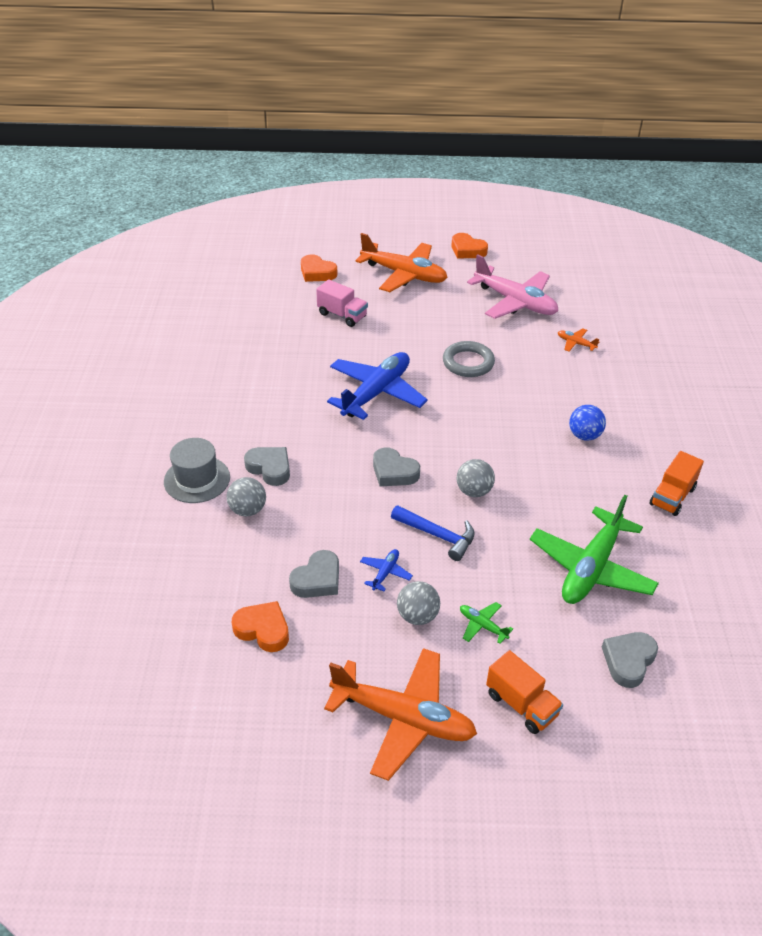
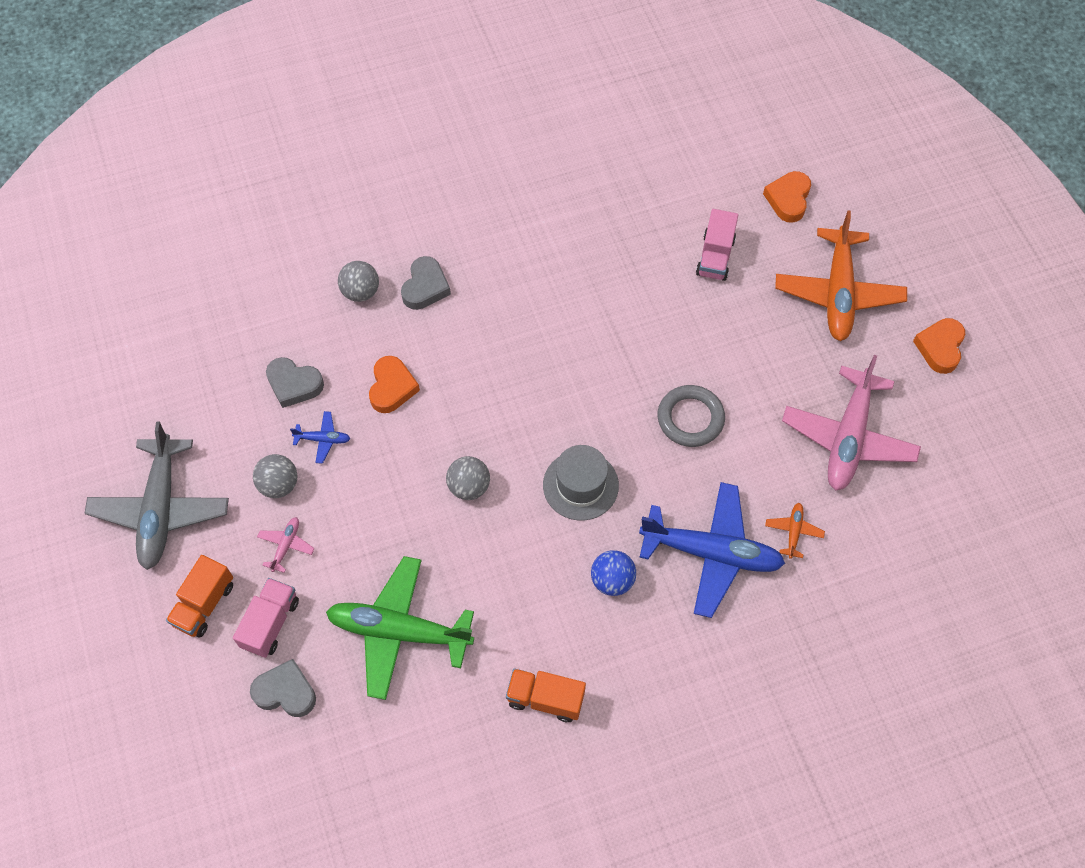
camera: 70 degrees right, 20 degrees up
(197, 479) = (384, 232): grey hat -> grey hat (580, 485)
(263, 629) = (221, 363): orange heart -> orange heart (392, 387)
(376, 393) = (588, 341): blue plane -> blue plane (711, 553)
(394, 472) = (466, 401): grey heart -> none
(403, 718) = (161, 509): orange plane -> grey plane
(438, 535) = (390, 471): blue hammer -> none
(482, 625) = (286, 546): green plane -> pink plane
(557, 656) = (270, 623): none -> pink truck

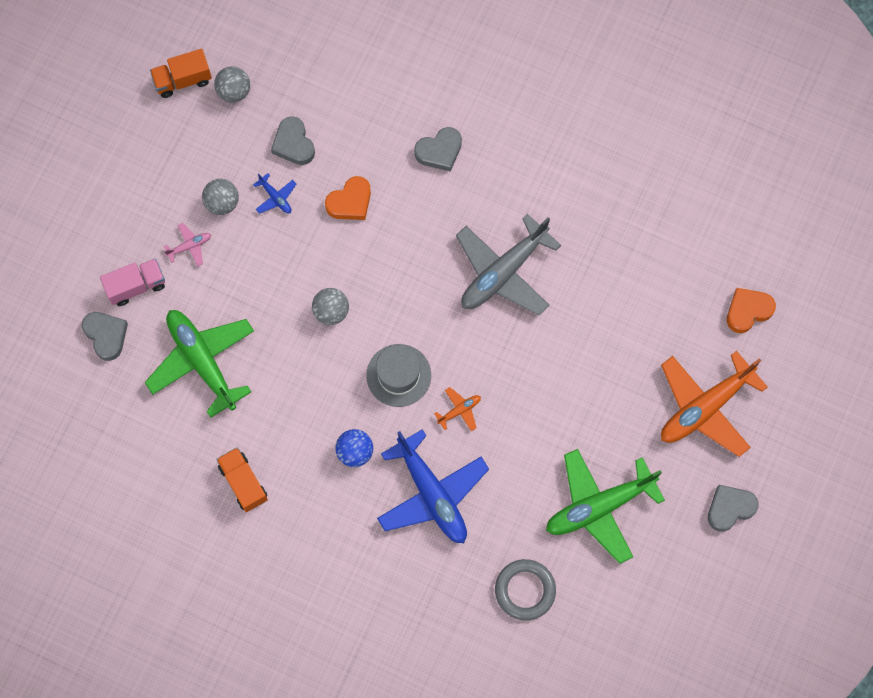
camera: 45 degrees right, 10 degrees up
(161, 509) = (141, 154): grey plane -> grey plane (503, 272)
(204, 604) = (111, 238): orange truck -> orange truck (183, 80)
(360, 292) = (396, 117): grey ball -> grey ball (234, 91)
(690, 418) = (512, 398): grey ring -> grey ring (525, 590)
(715, 257) = (651, 305): pink truck -> none
(793, 532) = (496, 530): orange plane -> orange plane (459, 410)
(848, 437) = (599, 507): pink plane -> green plane
(940, 347) = (730, 508): orange heart -> grey heart

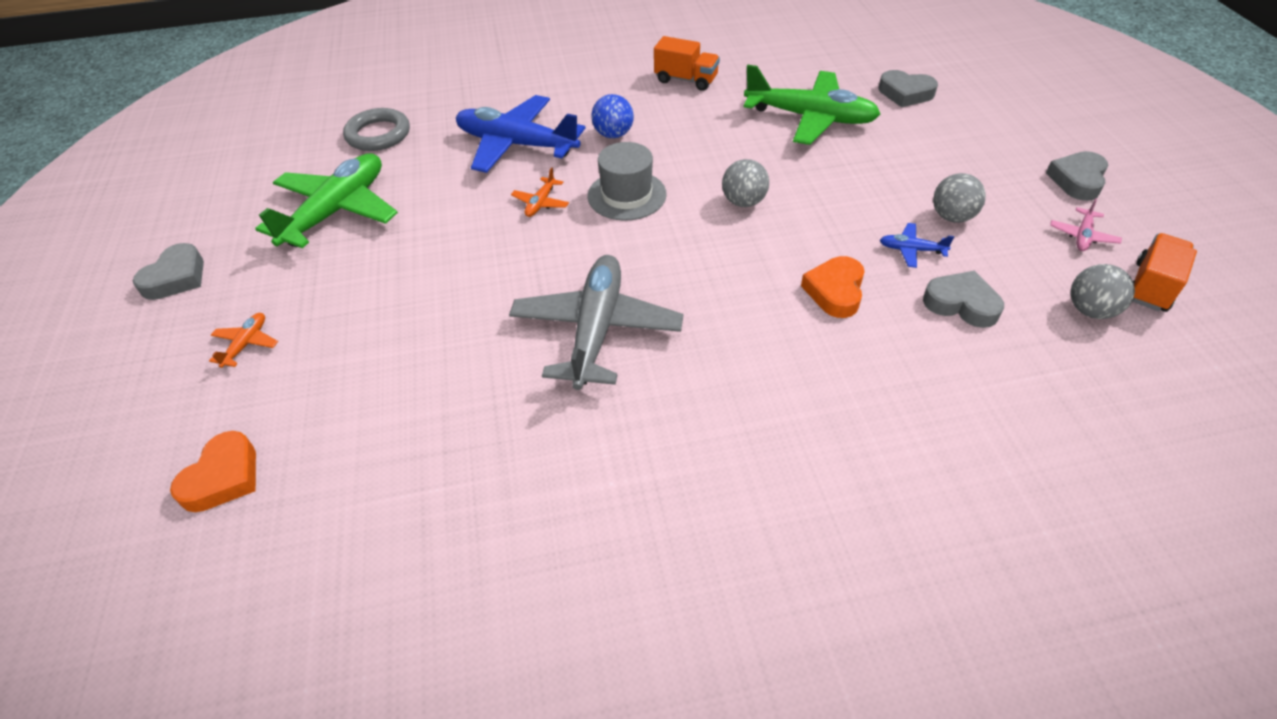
camera: 145 degrees right, 25 degrees down
(136, 286) = (930, 128): pink truck -> none
(190, 246) = (930, 173): pink plane -> pink plane (1082, 236)
(439, 151) = (798, 403): grey heart -> grey heart (1077, 180)
(705, 407) = (246, 344): orange plane -> orange plane, size x0.42

